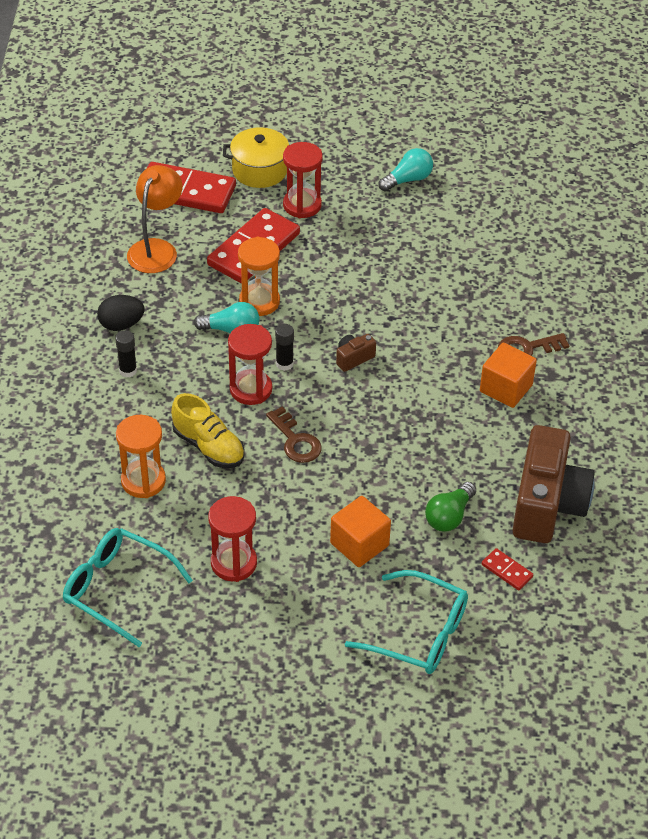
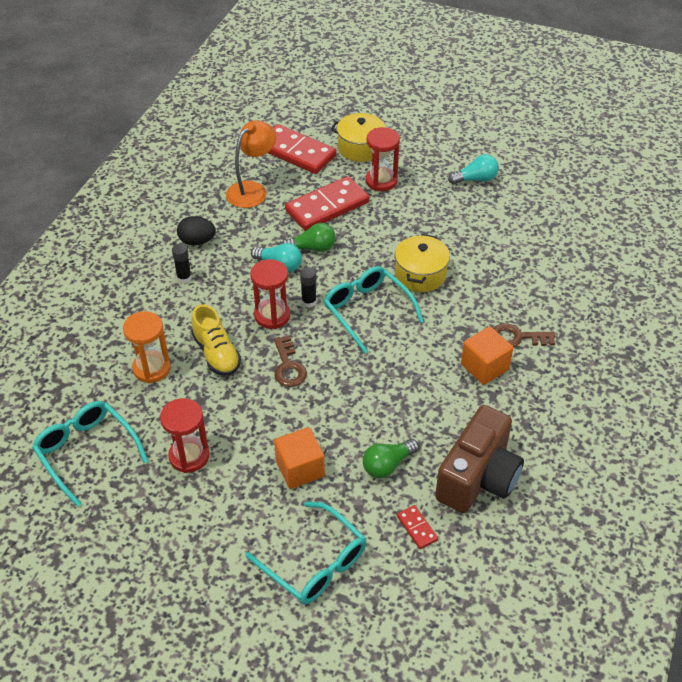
camera: 20 degrees right, 0 degrees up
(259, 302) = (312, 248): orange hourglass -> green light bulb
(353, 358) = (367, 310): brown camera -> turquoise glasses
(394, 304) = (420, 274): none -> yellow pot

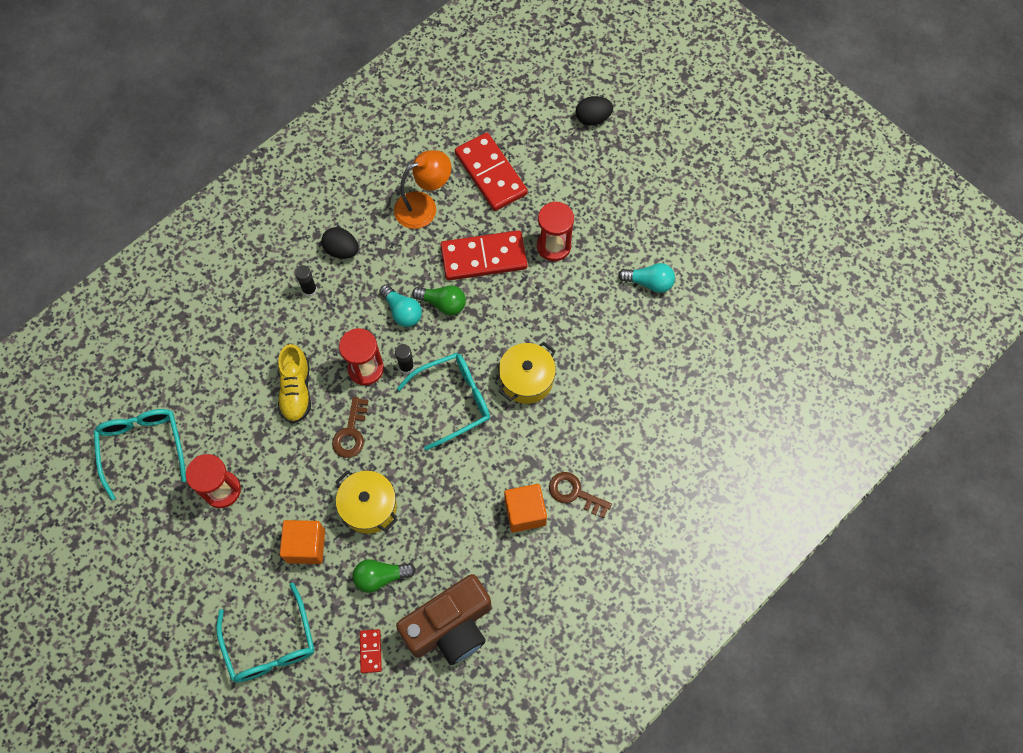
camera: 25 degrees right, 20 degrees up
(152, 368) = (234, 382): orange hourglass -> none
(357, 95) = (592, 118): none -> black egg
(360, 148) = (557, 194): yellow pot -> yellow pot (369, 507)
(367, 310) = (453, 400): turquoise glasses -> turquoise glasses turned 75 degrees clockwise

